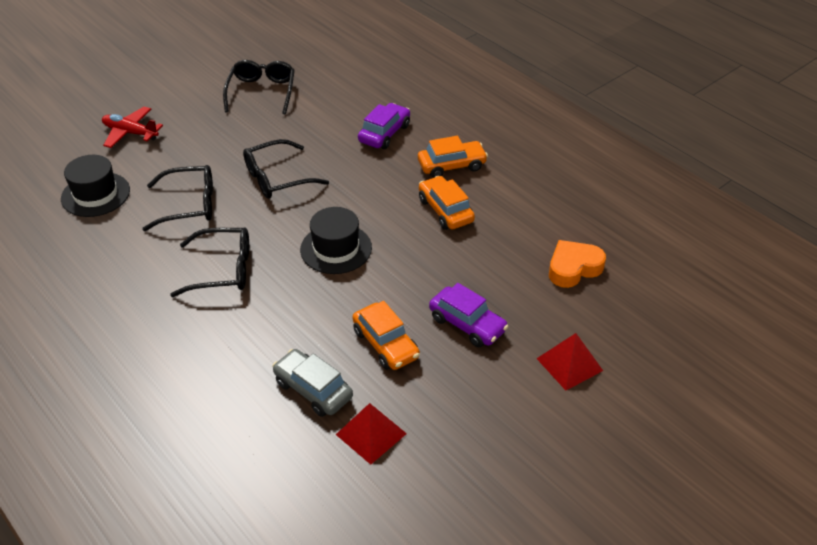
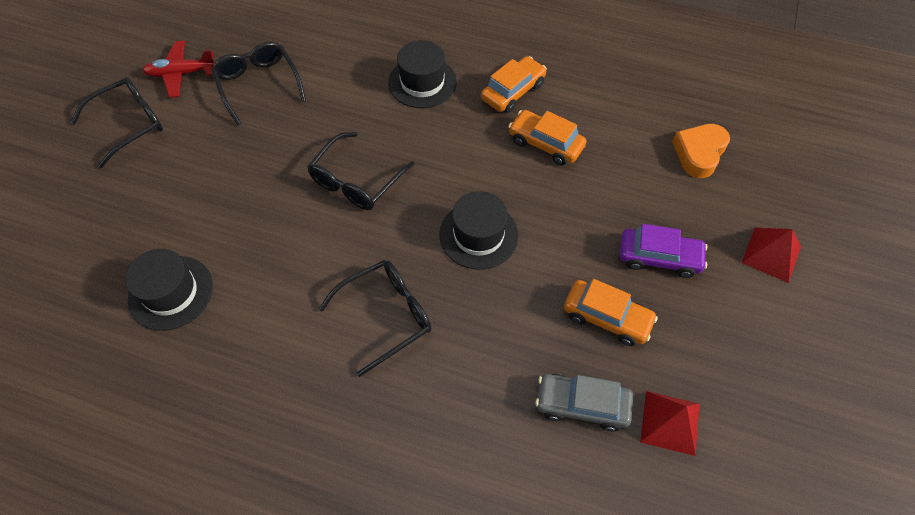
camera: 30 degrees left, 15 degrees up
(130, 133) = (149, 196): red plane -> red plane (181, 74)
(189, 205) = (289, 256): black glasses -> black glasses (129, 124)
(384, 133) = (422, 82): purple car -> black hat

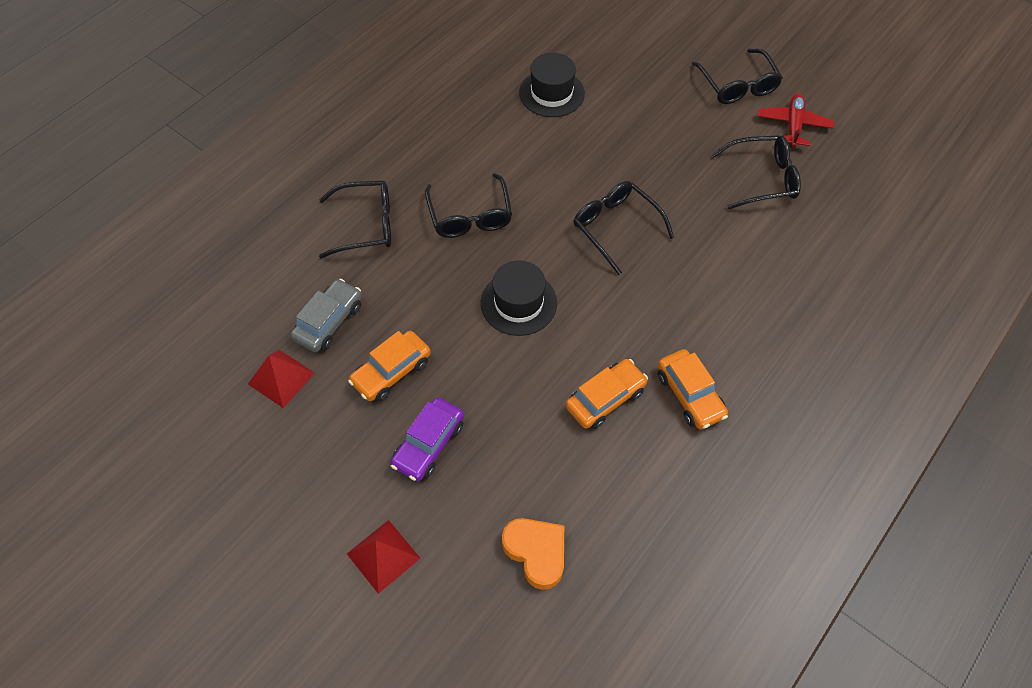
camera: 110 degrees right, 0 degrees up
(422, 82) = (728, 313): black hat -> none
(439, 424) = (366, 225): none -> black glasses

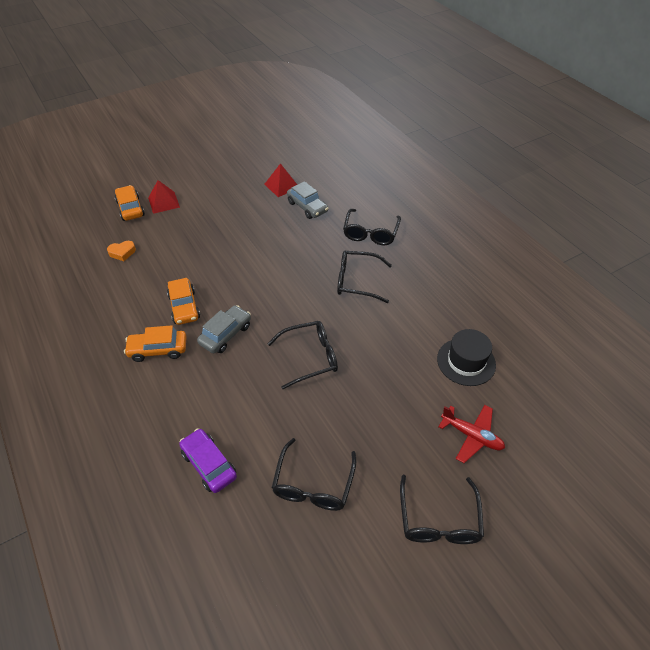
camera: 110 degrees right, 10 degrees down
(391, 372) = (261, 224): orange car -> orange car (130, 208)
(429, 444) = (208, 228): purple car -> purple car (209, 464)
(518, 303) = (275, 287): black hat -> none
(536, 552) = (122, 253): orange heart -> orange heart, size x0.65
(626, 327) = (225, 334): none -> grey car
(737, 85) = (439, 519): black glasses -> black glasses turned 90 degrees counterclockwise
(793, 125) = (367, 548): red plane -> red plane (471, 436)

